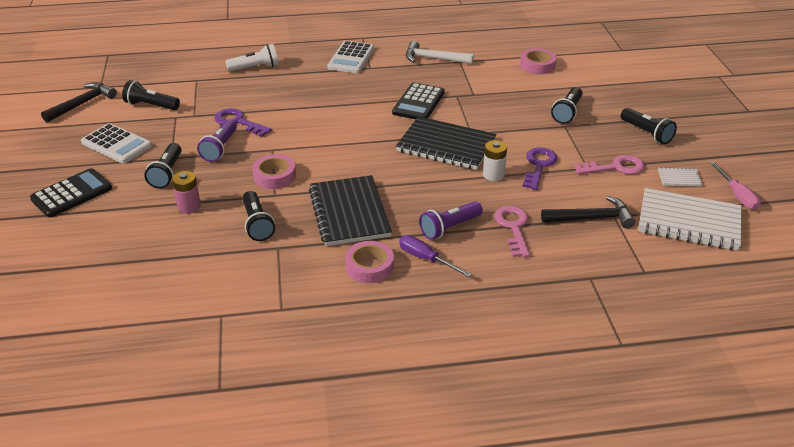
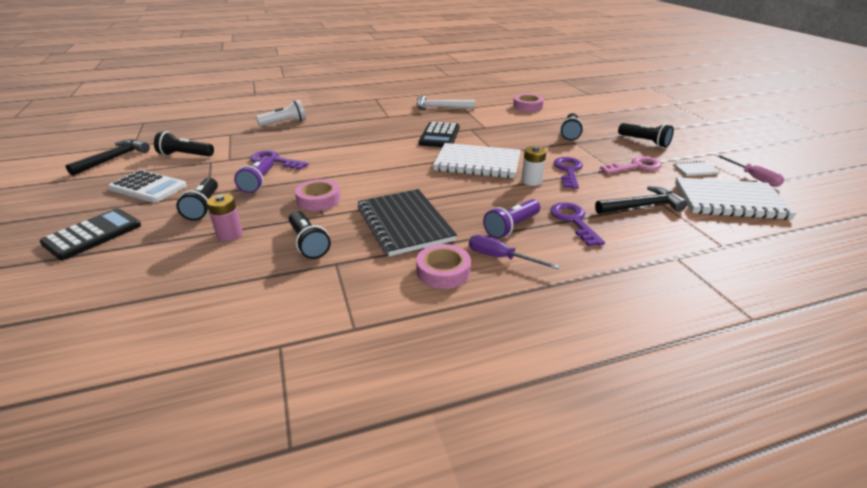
camera: 10 degrees left, 5 degrees down
(351, 58) = (369, 111): white calculator -> none
(446, 145) = (477, 163): black notebook -> white notebook
(513, 227) = (573, 221): pink key -> purple key

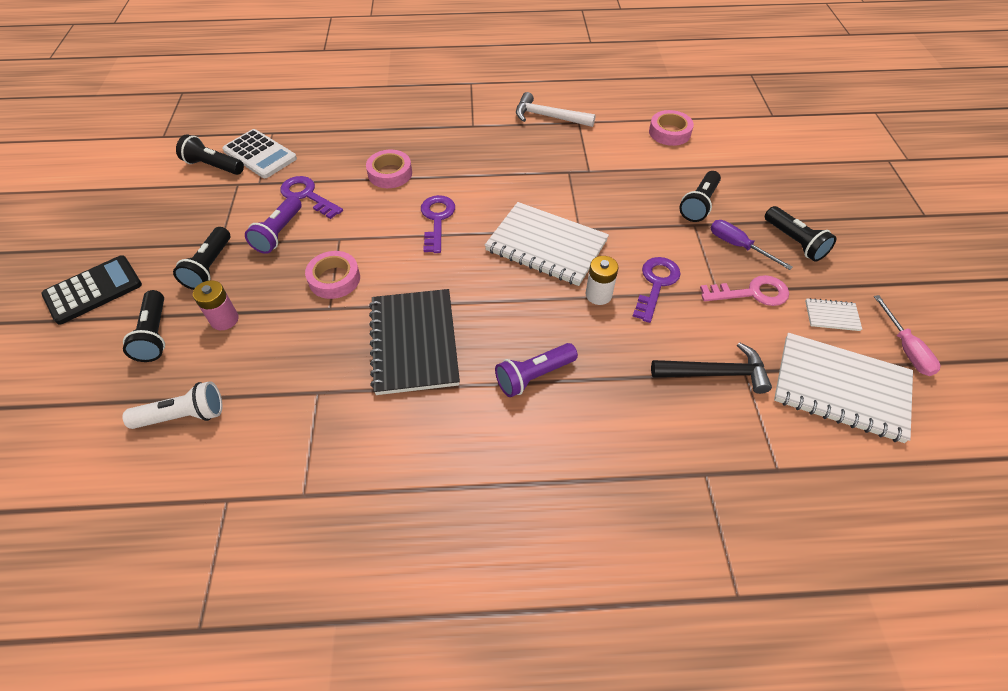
camera: 15 degrees right, 20 degrees up
(114, 158) = (138, 159): black hammer -> none
(148, 187) = (162, 220): white calculator -> white calculator (260, 155)
(284, 123) = (342, 119): white flashlight -> white flashlight (183, 416)
(308, 243) = (299, 353): black flashlight -> black flashlight (155, 335)
(439, 136) = (522, 179): black calculator -> none
(443, 271) = (425, 432): pink tape -> pink tape (390, 173)
(500, 257) = (498, 425): purple screwdriver -> purple screwdriver (738, 246)
(573, 221) = (614, 381): purple key -> purple key (437, 219)

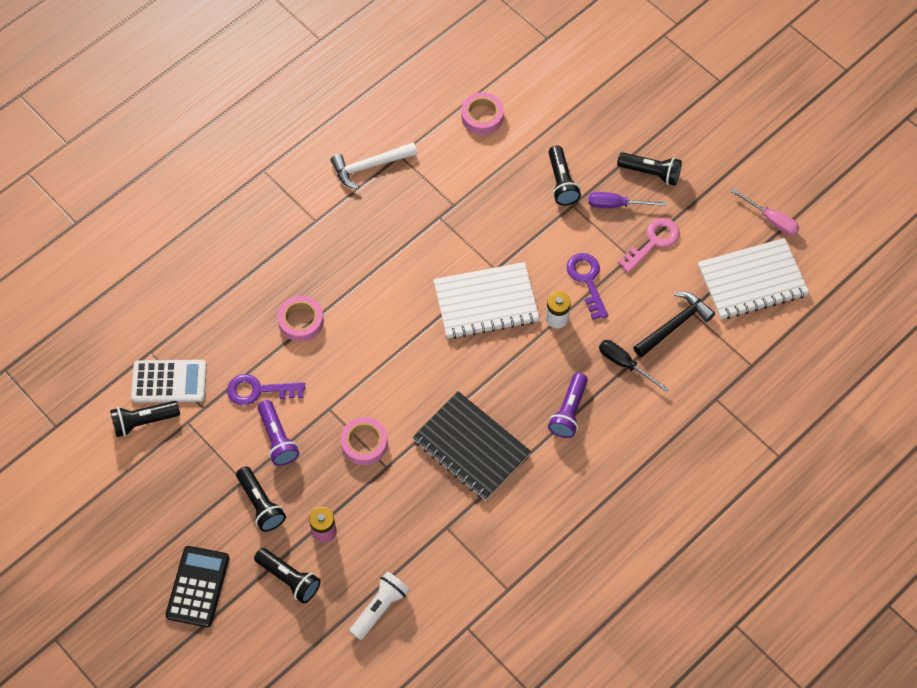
camera: 40 degrees left, 10 degrees up
(437, 219) = (384, 338): purple key -> none
(630, 373) = (624, 364): none -> black screwdriver
(832, 316) = (714, 225): white notebook -> none

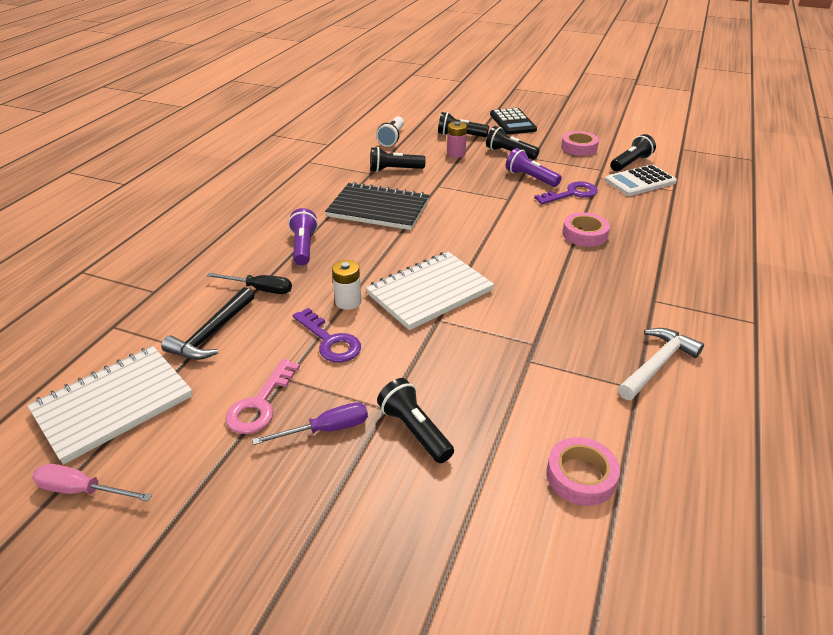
camera: 155 degrees right, 25 degrees down
(364, 443) = (465, 191): pink tape -> pink tape (579, 147)
(651, 173) = (290, 490): black flashlight -> black flashlight (394, 170)

